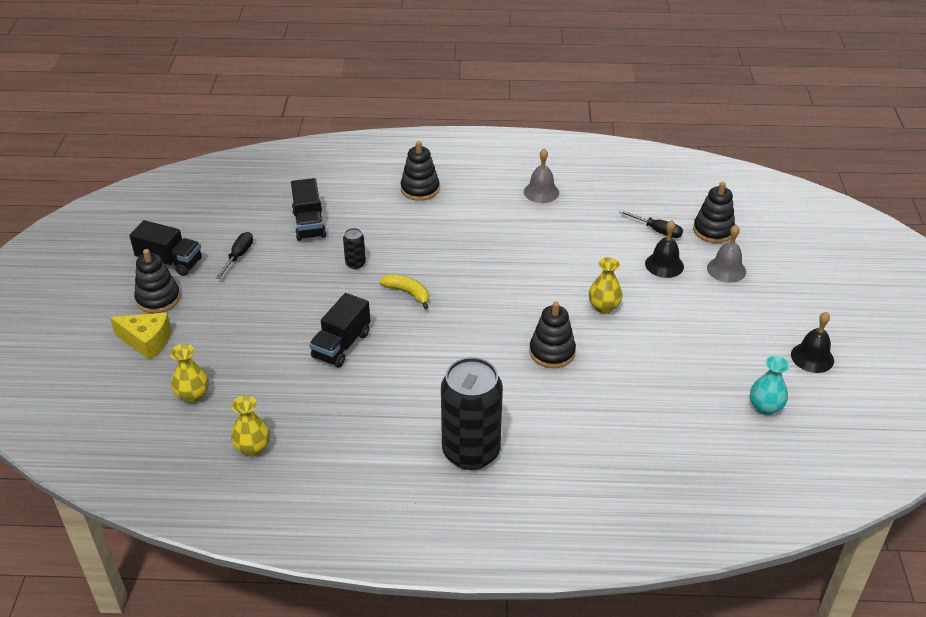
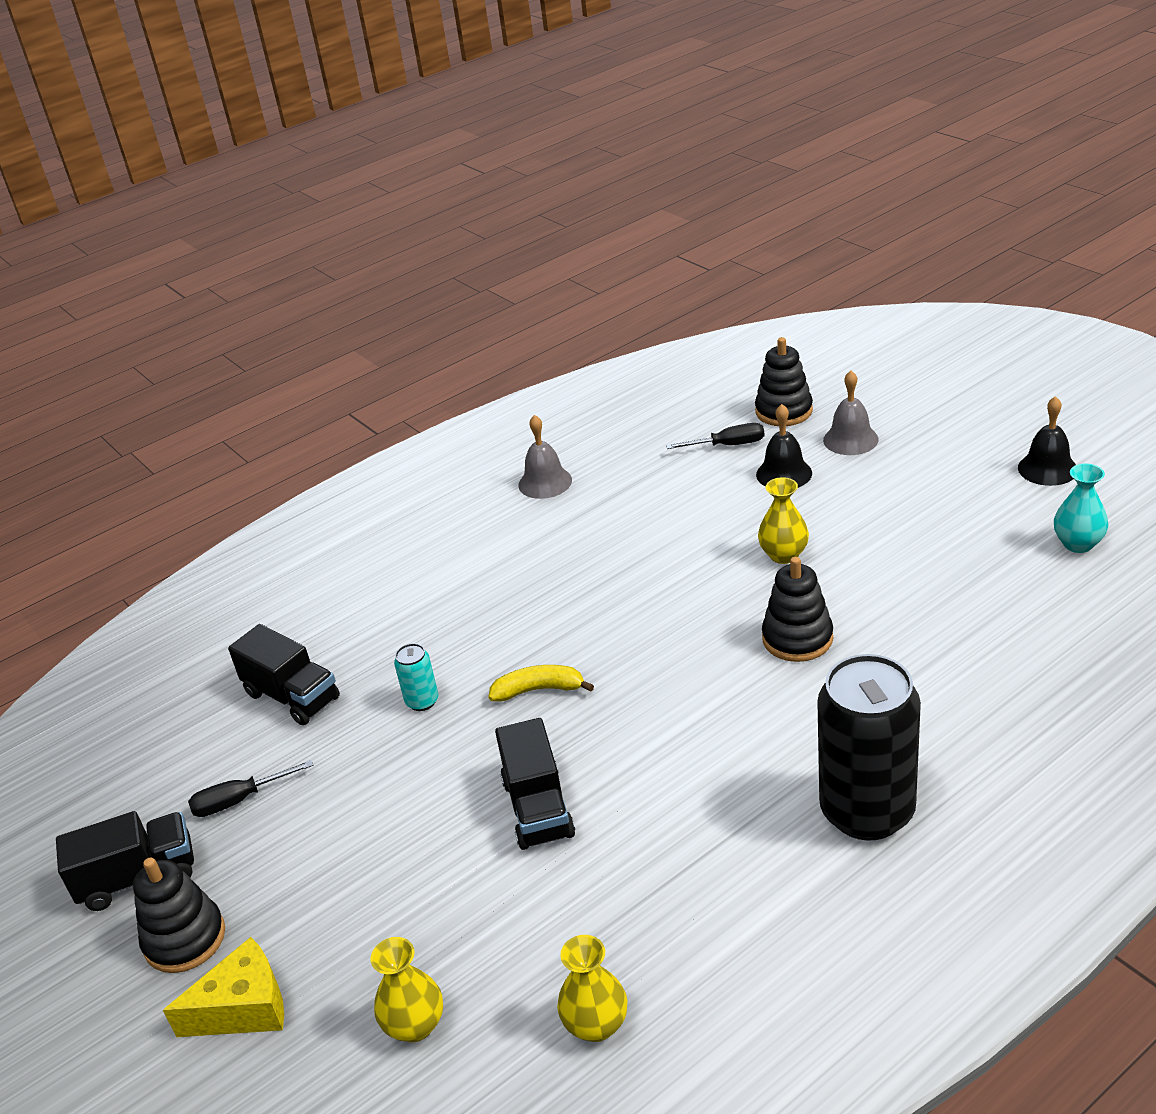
camera: 35 degrees left, 5 degrees down
(238, 256) = (239, 800): black screwdriver -> black screwdriver turned 90 degrees counterclockwise
(355, 263) = (422, 701): black can -> turquoise can
(420, 189) = (390, 566): black stacking toy -> none

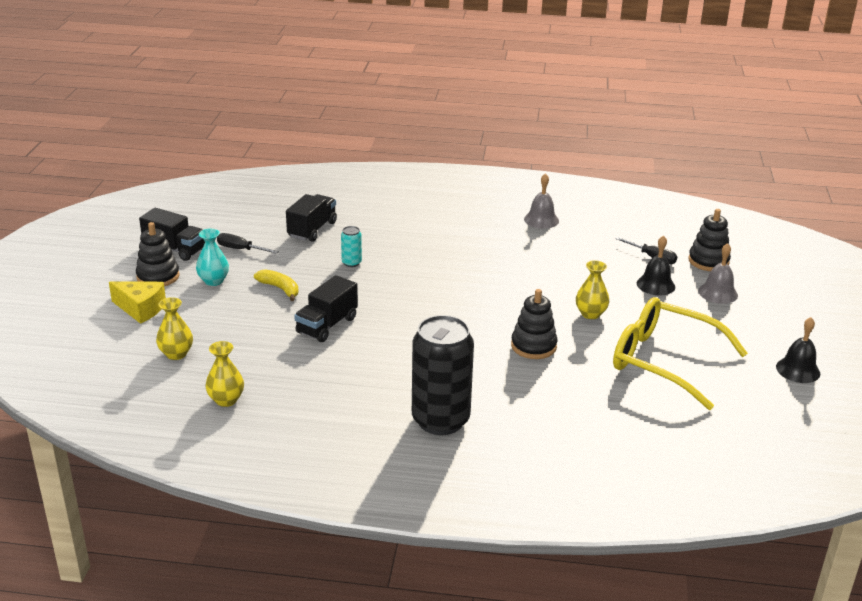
camera: 40 degrees right, 5 degrees down
(292, 696) = (312, 230): black truck -> black truck turned 150 degrees counterclockwise
(539, 690) = (398, 289): yellow banana -> yellow banana (280, 289)
(936, 552) = (664, 361): none -> yellow glasses
(1078, 544) = (744, 407): turquoise vase -> turquoise vase (213, 281)

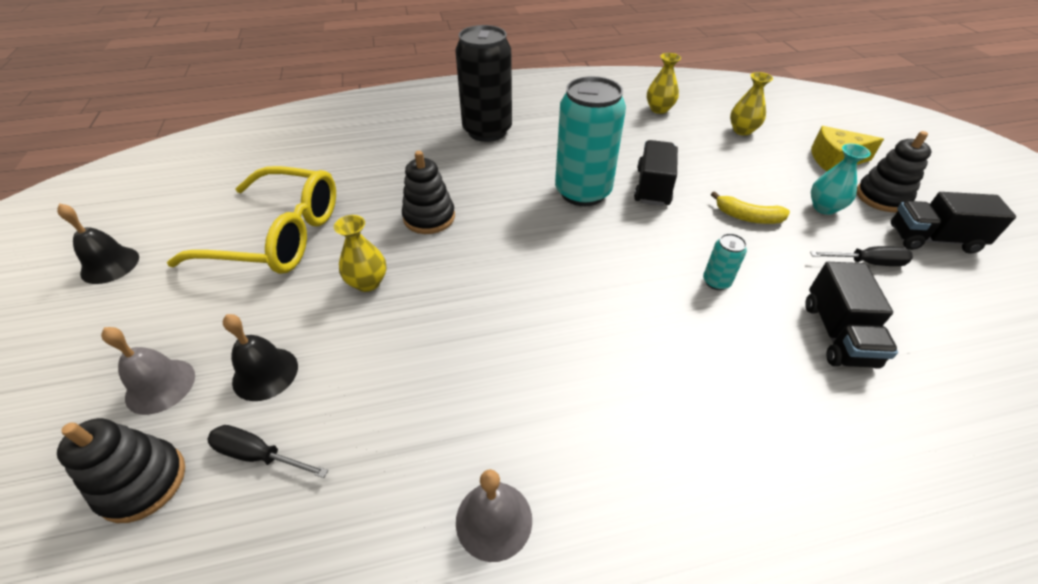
camera: 160 degrees right, 15 degrees up
(390, 335) = (582, 192): none -> turquoise can

